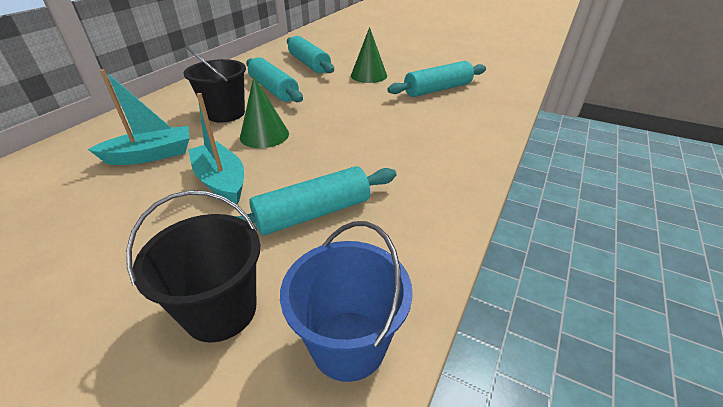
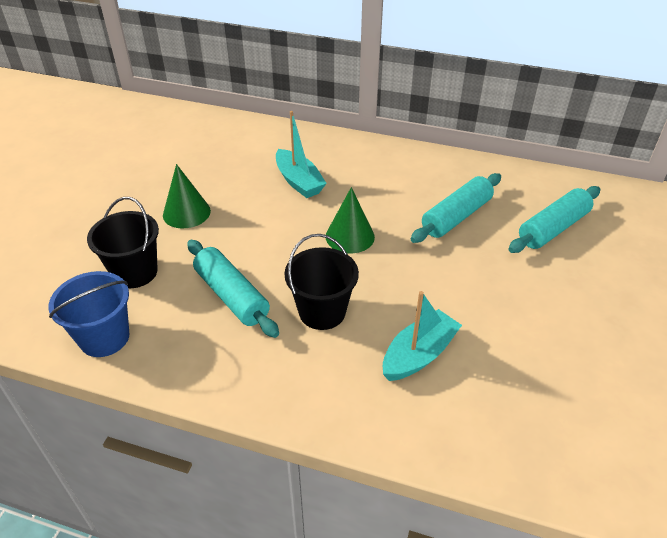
camera: 80 degrees right, 5 degrees up
(221, 181) = (268, 231): turquoise boat -> turquoise boat (419, 355)
(225, 113) = (385, 199): black bucket -> black bucket (322, 312)
(368, 75) = (546, 294): green cone -> green cone (186, 213)
(437, 89) = (535, 377): turquoise rolling pin -> none

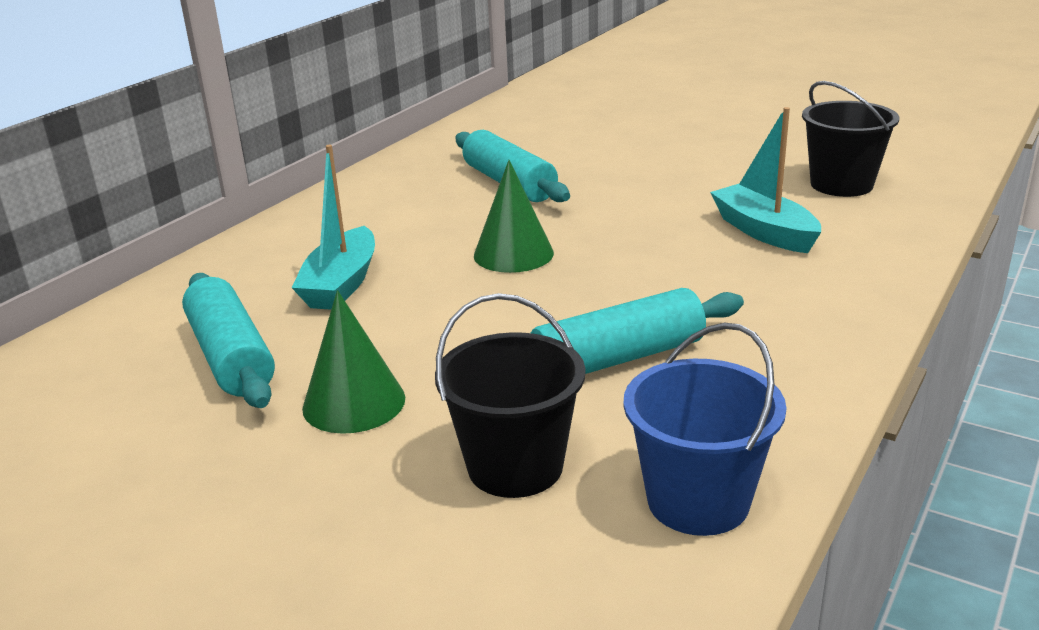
camera: 75 degrees left, 15 degrees down
(299, 181) = (341, 284): turquoise boat -> turquoise boat turned 120 degrees clockwise
(322, 312) = (674, 286): black bucket -> black bucket (841, 184)
(553, 228) = (561, 139): turquoise rolling pin -> turquoise rolling pin (231, 357)

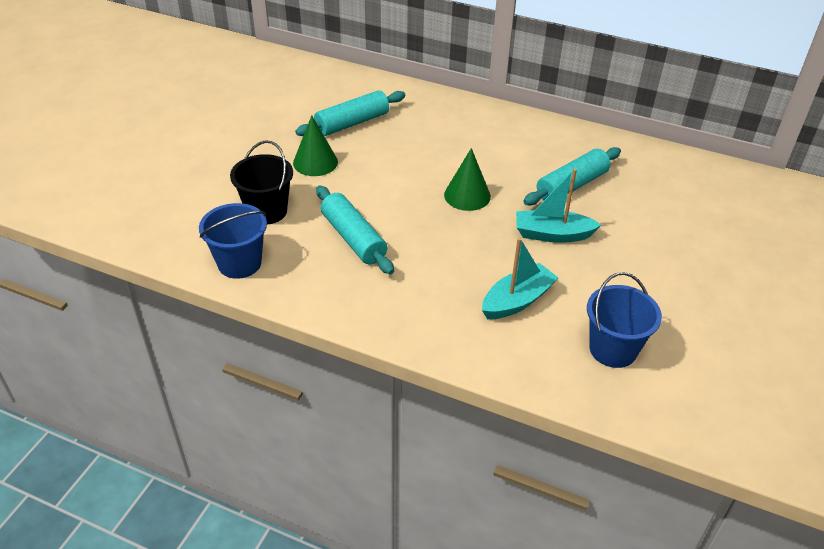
camera: 80 degrees right, 15 degrees up
(341, 284) = (423, 141): turquoise boat -> turquoise boat (552, 234)
(841, 184) = (613, 349): black bucket -> blue bucket

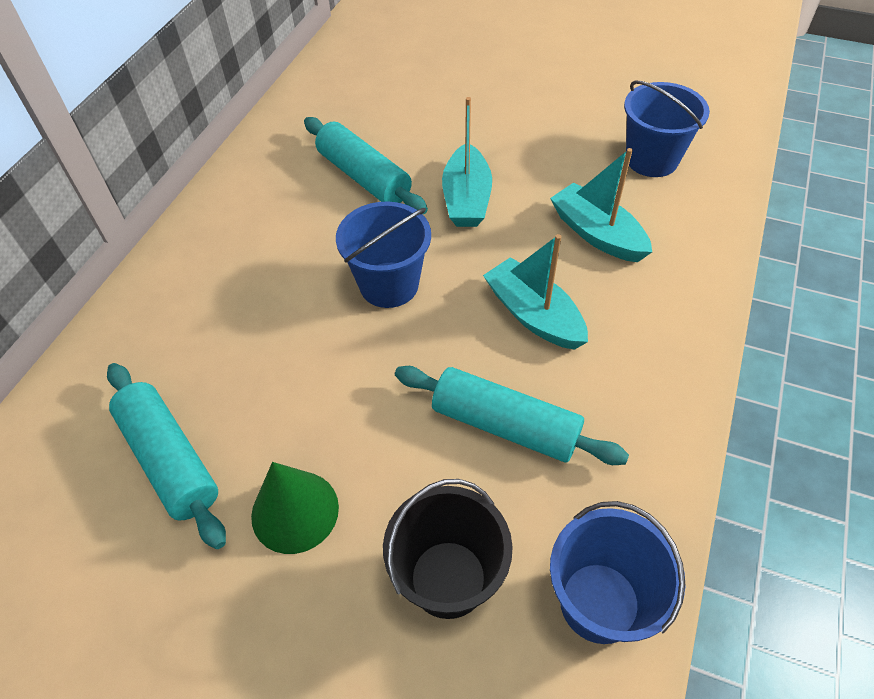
camera: 90 degrees left, 10 degrees up
(353, 238) = (505, 425): turquoise rolling pin -> turquoise rolling pin turned 60 degrees clockwise
(438, 258) = (534, 315): none -> turquoise boat
(467, 195) = (389, 285): green cone -> blue bucket

